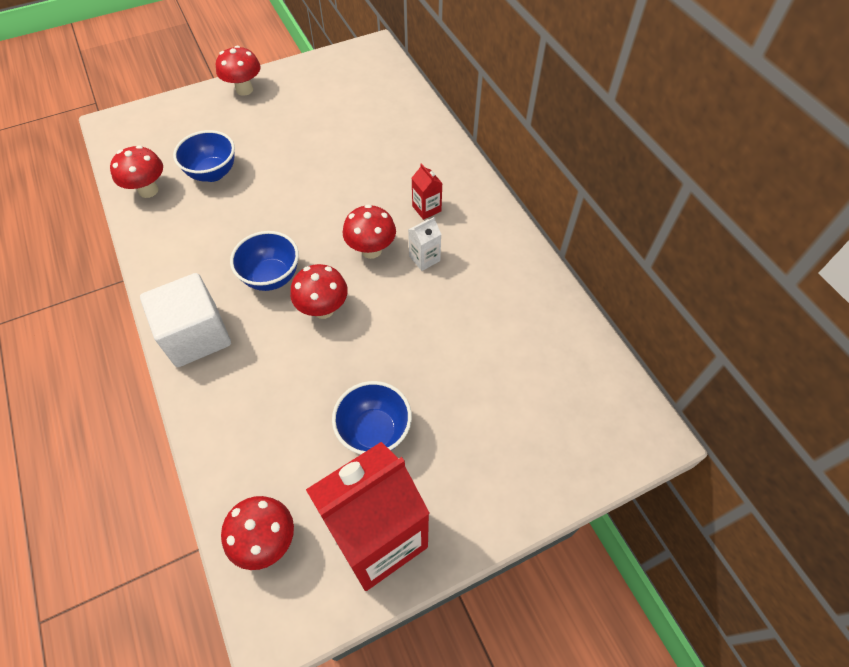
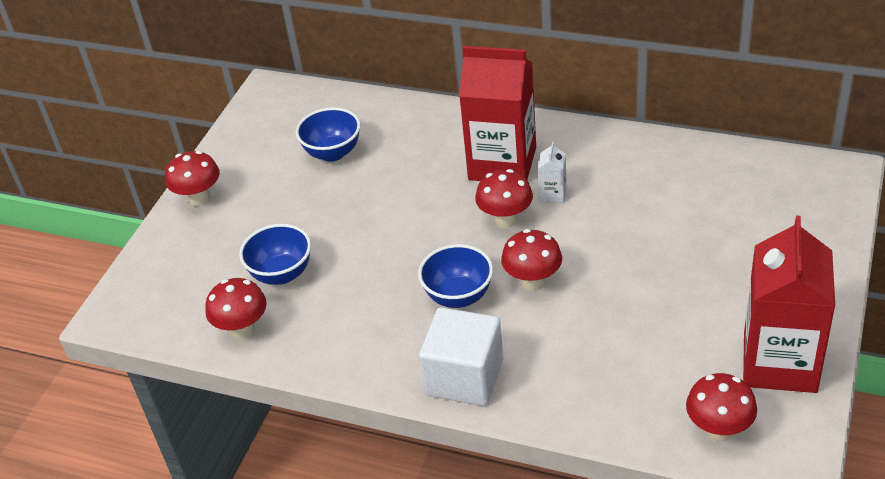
camera: 40 degrees left, 15 degrees down
(374, 431) = (686, 315): blue bowl -> blue bowl (333, 153)
(426, 208) = (502, 163): red carton -> red carton, size x2.48

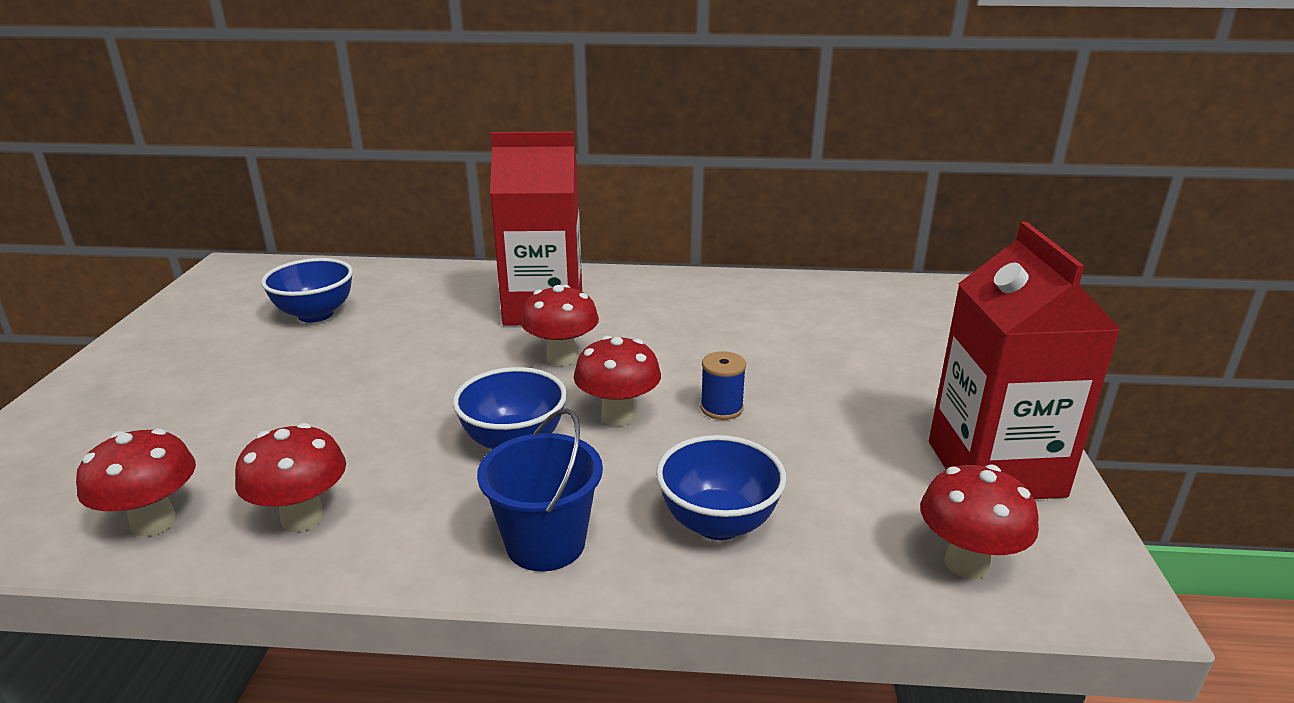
camera: 20 degrees left, 15 degrees down
(199, 199) = (109, 372): red mushroom -> red mushroom (302, 518)
(281, 274) = (231, 444): blue bowl -> blue bowl (718, 523)
(465, 377) = (546, 543): white cube -> blue bucket
(553, 194) = (616, 330): white carton -> none
(608, 284) = (721, 408): none -> blue spool

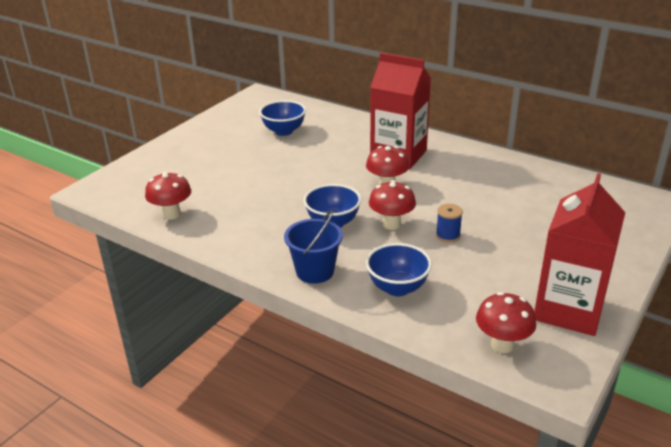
camera: 30 degrees right, 5 degrees up
(302, 518) = (226, 229): red mushroom -> none

